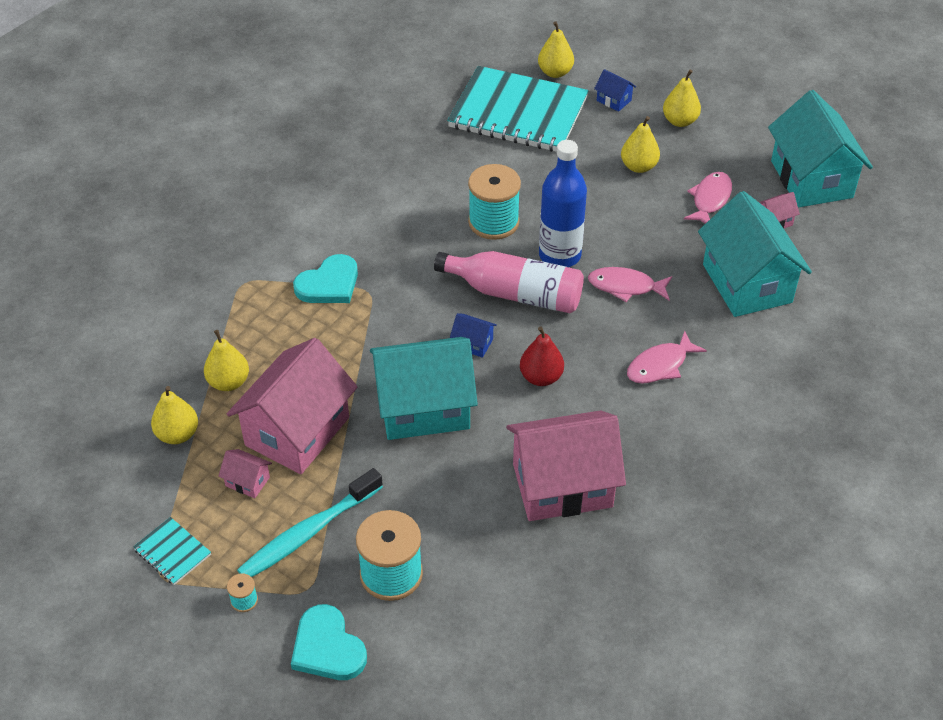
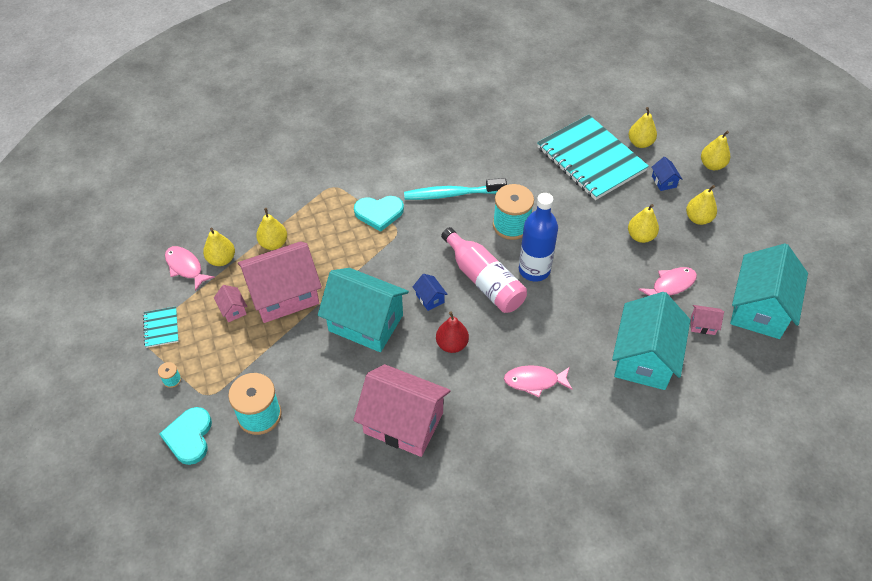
camera: 35 degrees right, 5 degrees up
(308, 533) = (237, 361): turquoise toothbrush -> turquoise toothbrush (451, 194)
(625, 287) = (558, 314): pink fish -> pink fish (185, 267)
(647, 61) = (712, 165): none -> yellow pear

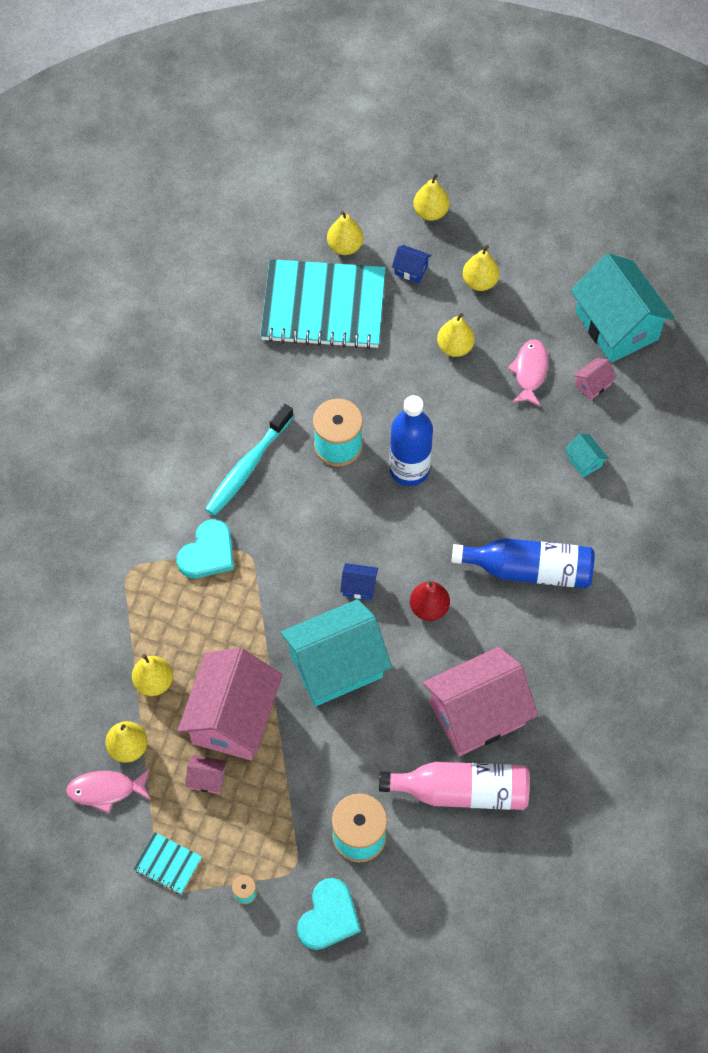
camera: 50 degrees left, 10 degrees up
(189, 437) = (328, 917): turquoise heart -> turquoise heart turned 105 degrees counterclockwise
(484, 280) = (381, 522): pink bottle -> pink bottle (462, 791)
(534, 381) = (529, 570): pink fish -> blue bottle
(644, 358) = (584, 461): turquoise house -> turquoise house, size x0.40

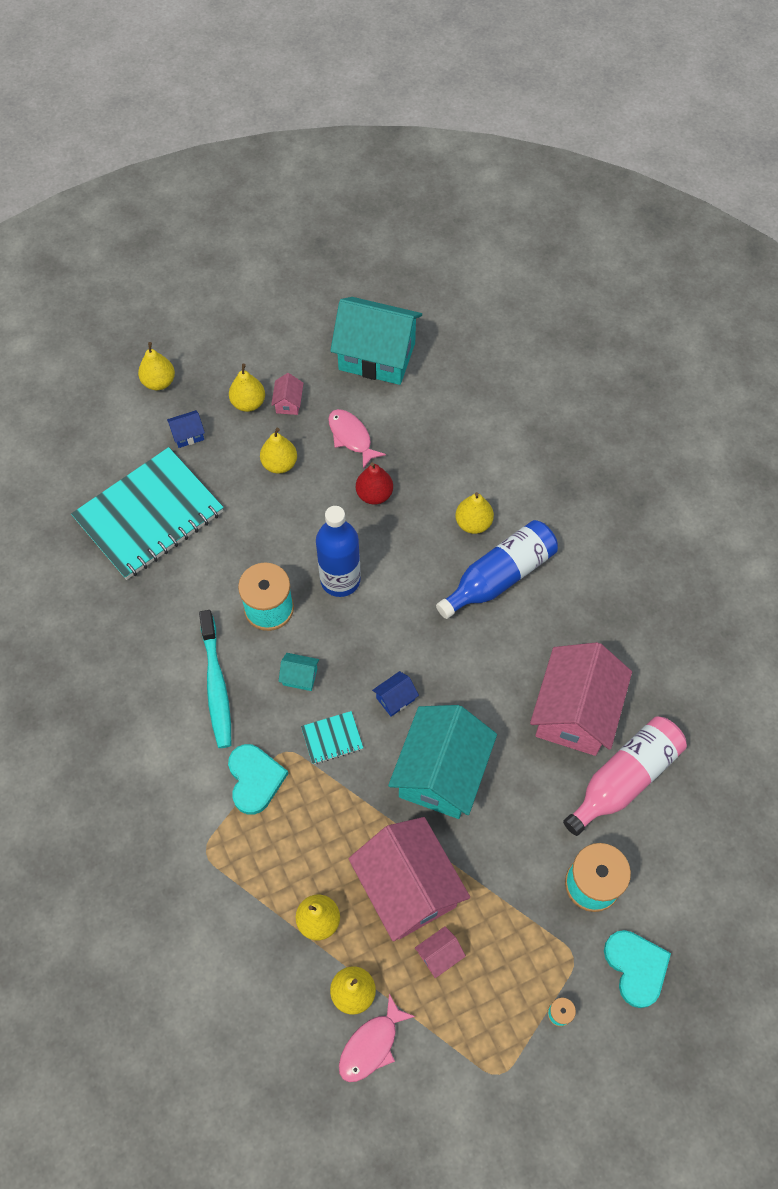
camera: 45 degrees left, 0 degrees up
(168, 864) = (480, 1053): turquoise notebook -> turquoise notebook (332, 738)
(345, 246) = (119, 458): yellow pear -> yellow pear (473, 523)
(429, 608) = (461, 668): red pear -> red pear (374, 494)
(584, 461) = (455, 467): turquoise house -> turquoise house (300, 677)
(593, 385) = (404, 410): pink house -> pink house (288, 403)

